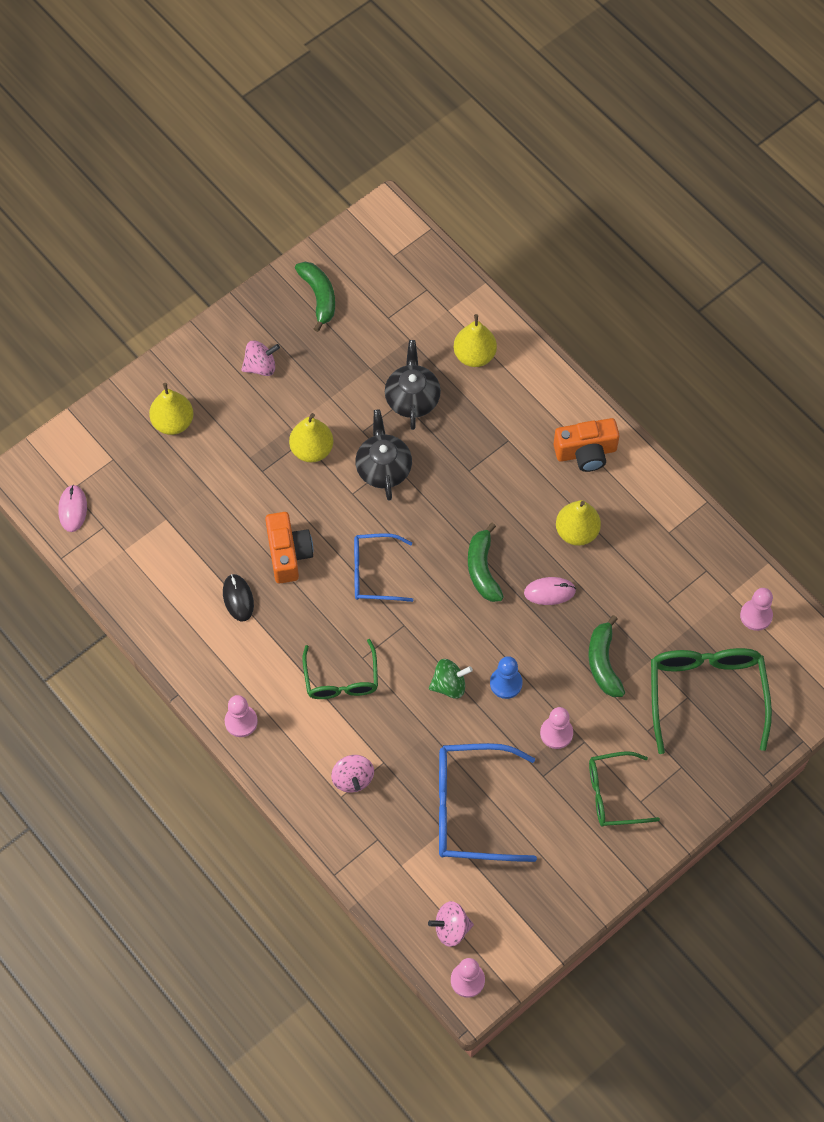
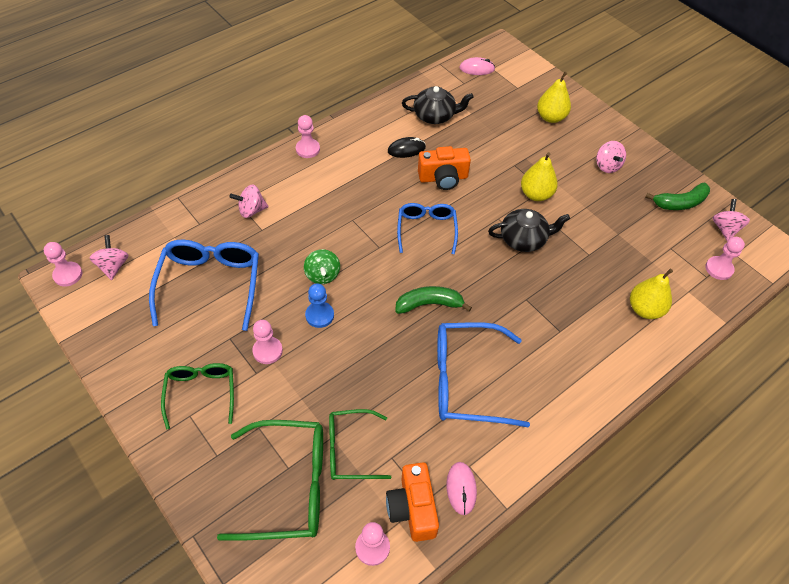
camera: 90 degrees right, 10 degrees down
(341, 678) = (335, 206): green glasses -> green glasses (351, 450)
(357, 258) = (725, 229): none -> pink spinning top
(412, 398) = (593, 261): black teapot -> black teapot (435, 116)
(415, 275) = (719, 269): none -> pink pawn
(549, 592) = (406, 354): pink mouse -> pink mouse (461, 488)
(576, 532) = (467, 381): yellow pear -> blue glasses
(586, 452) = (553, 395): orange camera -> orange camera (412, 508)
(603, 663) = (331, 394): green banana -> none

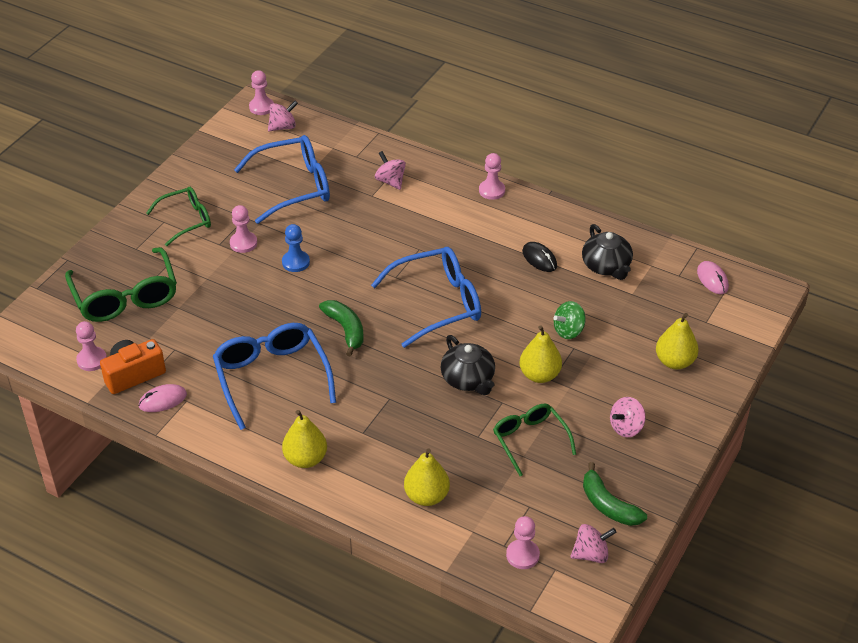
camera: 70 degrees right, 10 degrees down
(322, 275) = (341, 250): green spinning top -> green spinning top (568, 331)
(351, 450) = (171, 322): green glasses -> green glasses (530, 440)
(426, 230) = (437, 303): blue glasses -> blue glasses, size x1.59
(443, 178) = (516, 297): orange camera -> none
(578, 384) = (305, 459): none -> yellow pear

